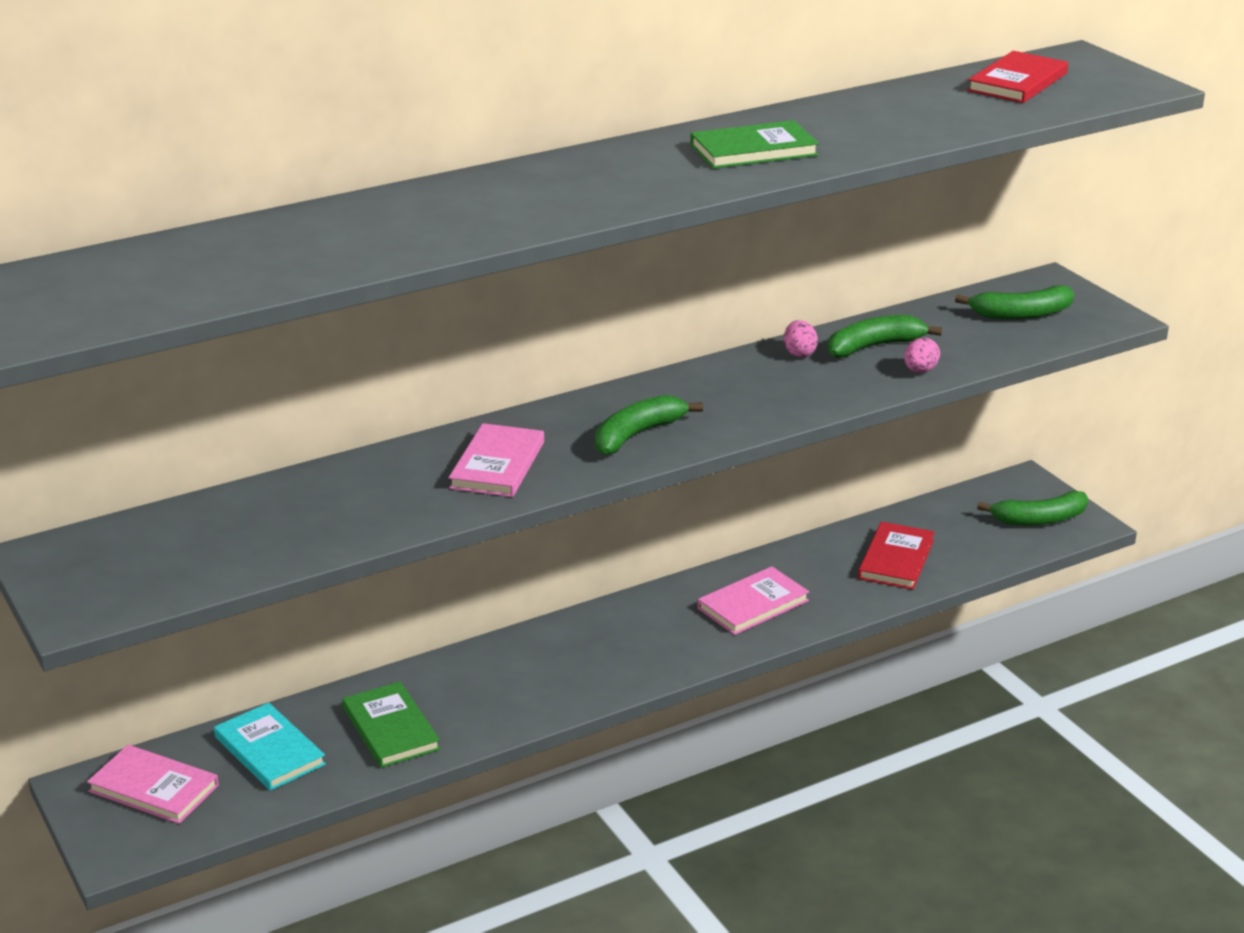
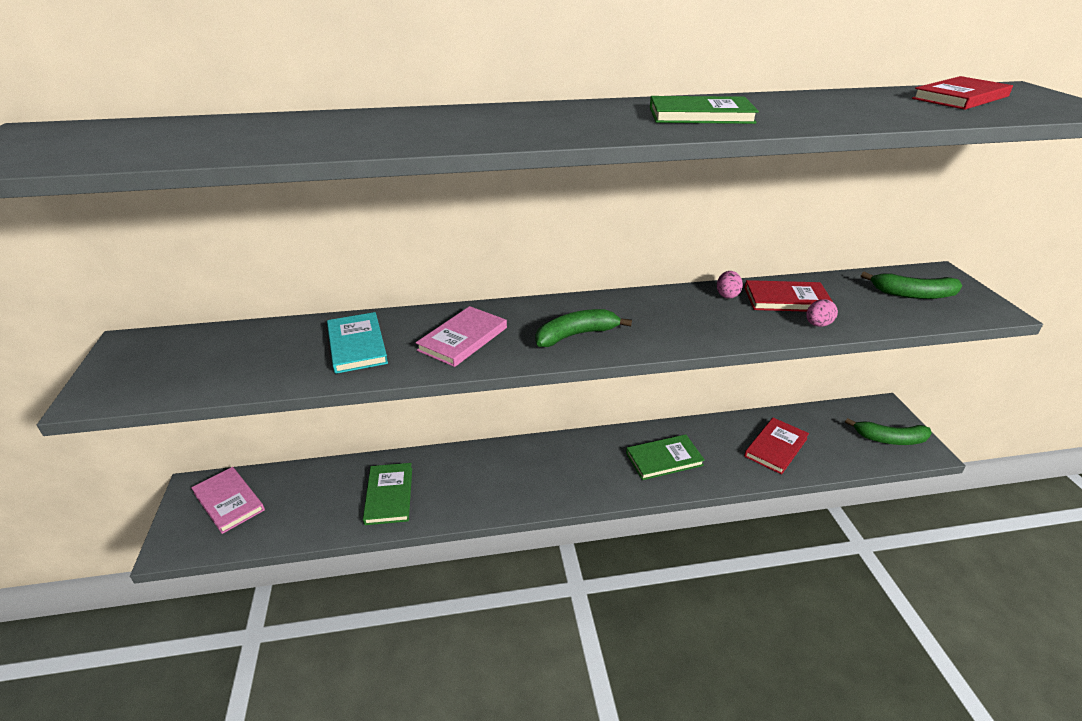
camera: 20 degrees right, 5 degrees up
(270, 750) = (310, 492): turquoise book -> turquoise book (357, 345)
(753, 604) = (664, 459): pink book -> green book
(874, 346) = (786, 299): green banana -> red book

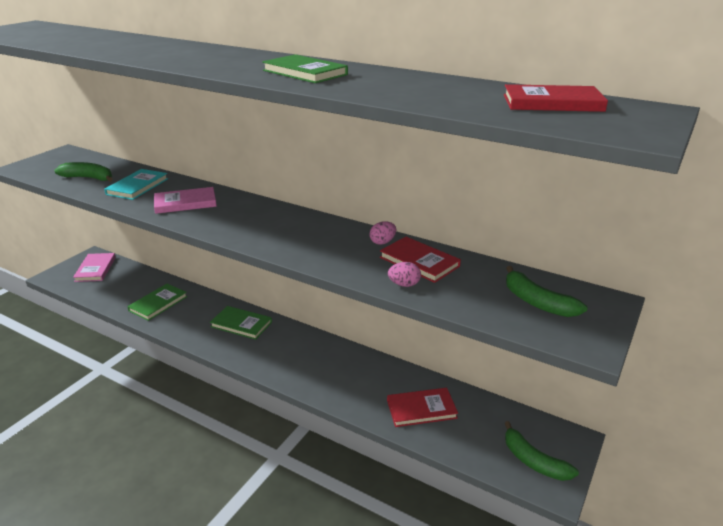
camera: 40 degrees right, 5 degrees down
(576, 335) = (242, 224): green banana -> green banana (89, 178)
(664, 459) = (329, 370): green book -> green book (241, 324)

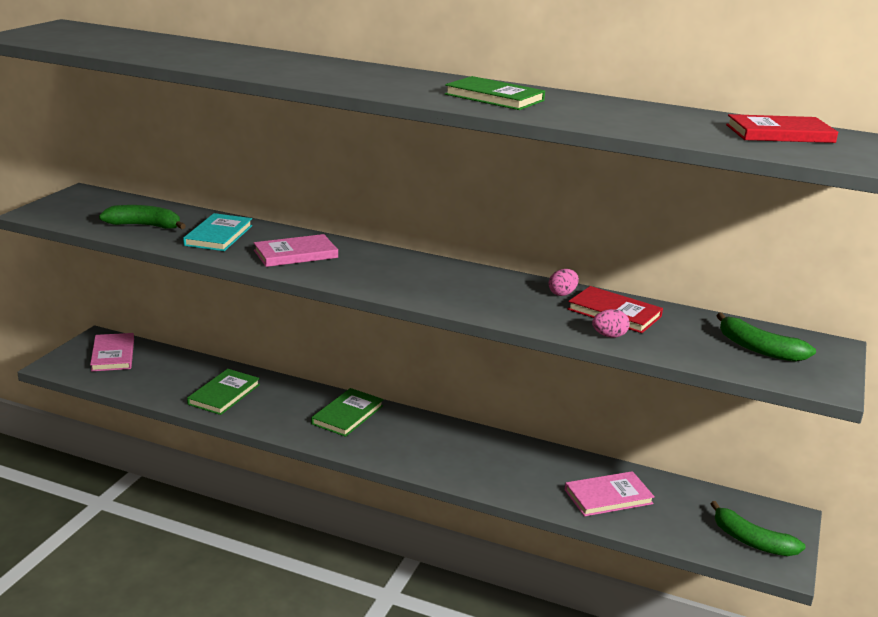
camera: 10 degrees left, 5 degrees down
(241, 324) = (348, 415): green book -> green book turned 75 degrees counterclockwise
(421, 409) = (608, 497): red book -> pink book

